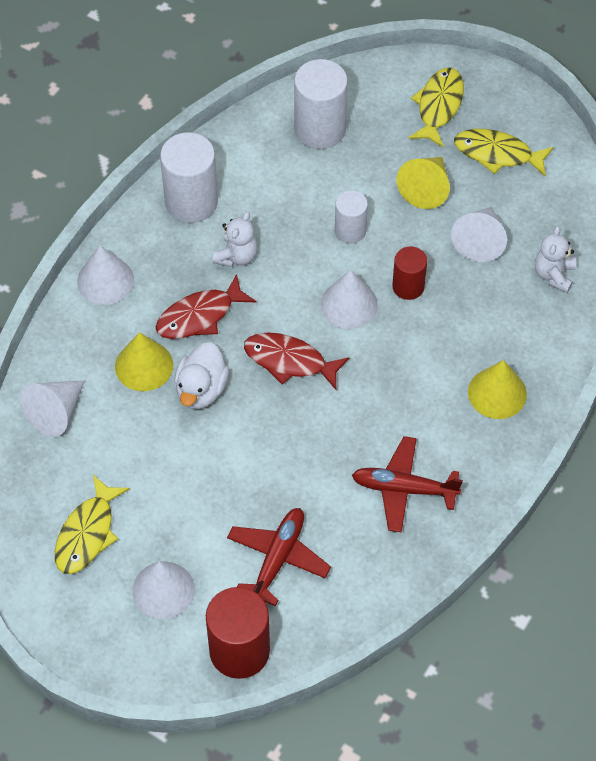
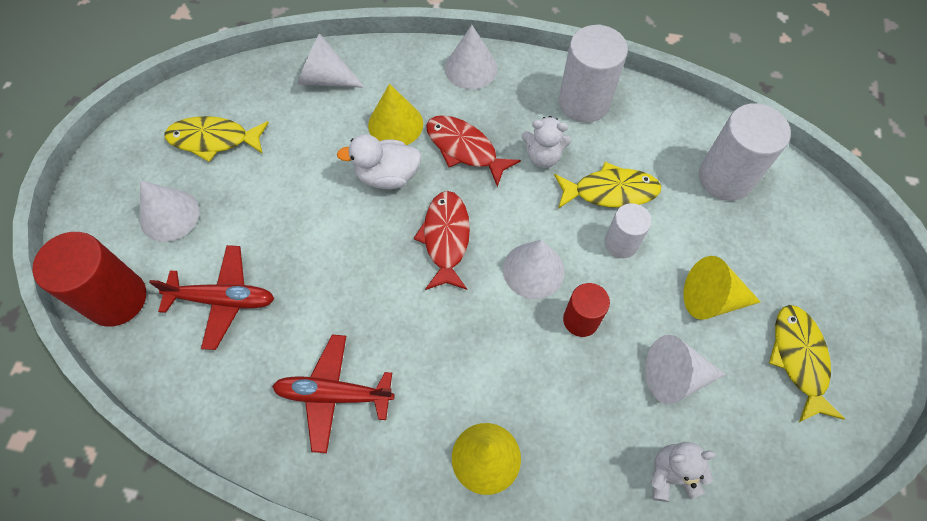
camera: 70 degrees right, 5 degrees up
(404, 489) = (334, 394): red plane -> red plane turned 75 degrees counterclockwise
(438, 106) = (822, 278): yellow fish -> yellow fish (610, 191)

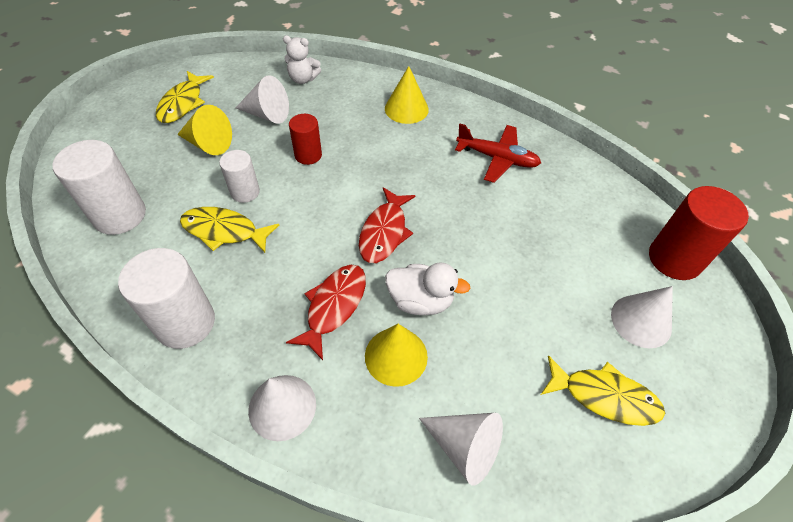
camera: 165 degrees left, 10 degrees down
(223, 300) = (581, 235): red plane -> none
(465, 149) = (334, 307): red fish -> red fish turned 120 degrees counterclockwise
(533, 270) = (324, 192): white cone -> none
(543, 156) = (263, 278): white teddy bear -> none

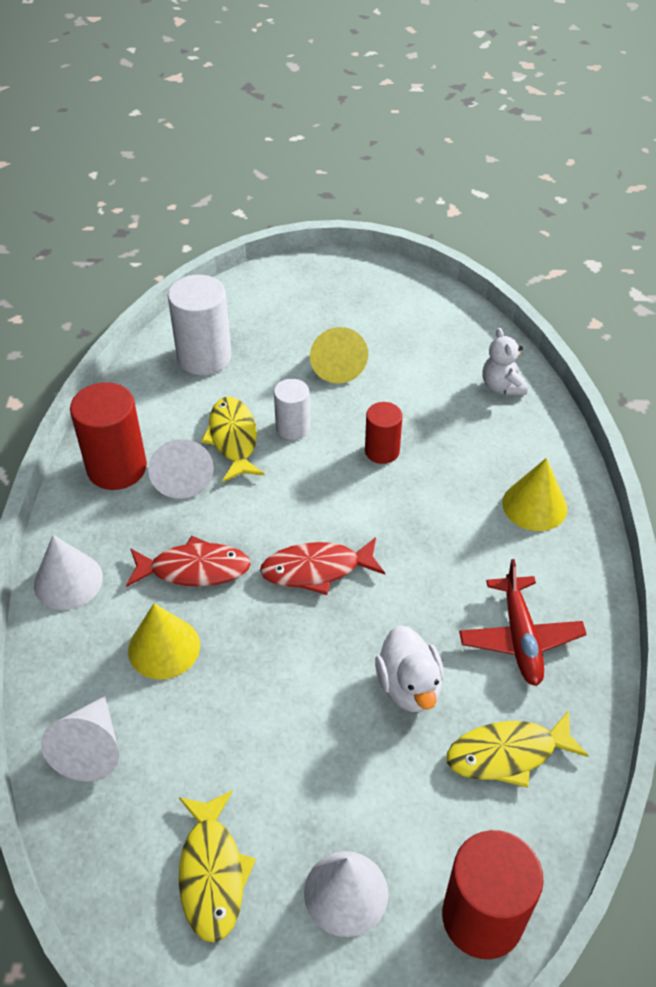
camera: 65 degrees right, 5 degrees down
(183, 103) = (378, 314): yellow fish -> yellow fish (508, 753)
(185, 323) = (117, 468): white cylinder -> red cylinder
(267, 114) = (417, 386): white cone -> white cone (182, 476)
(420, 301) = (243, 642): white duck -> white duck (409, 686)

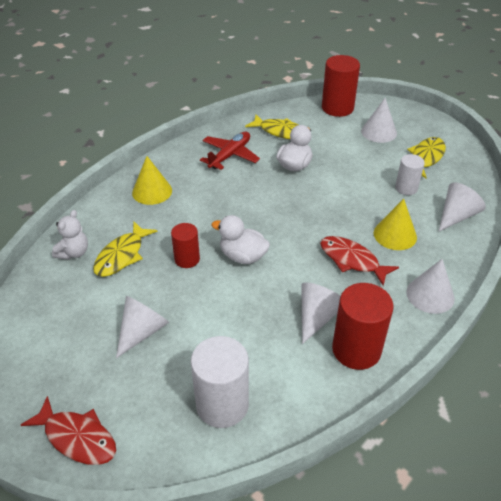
camera: 140 degrees left, 5 degrees down
(233, 439) = (263, 321): yellow fish -> yellow fish (122, 255)
(292, 427) = (220, 305): white cylinder -> white cylinder (406, 188)
(317, 569) = (288, 225): red fish -> red fish (77, 437)
(326, 492) = (242, 256): none -> white duck
(337, 365) = (142, 331): yellow cone -> white cone

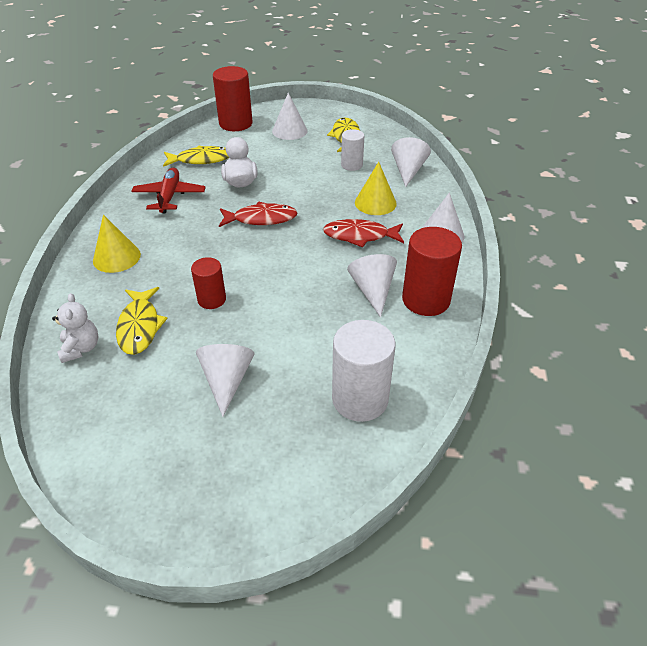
camera: 35 degrees left, 0 degrees up
(77, 437) = (251, 506): red fish -> red fish (261, 219)
(242, 256) = (263, 274): white duck -> none

